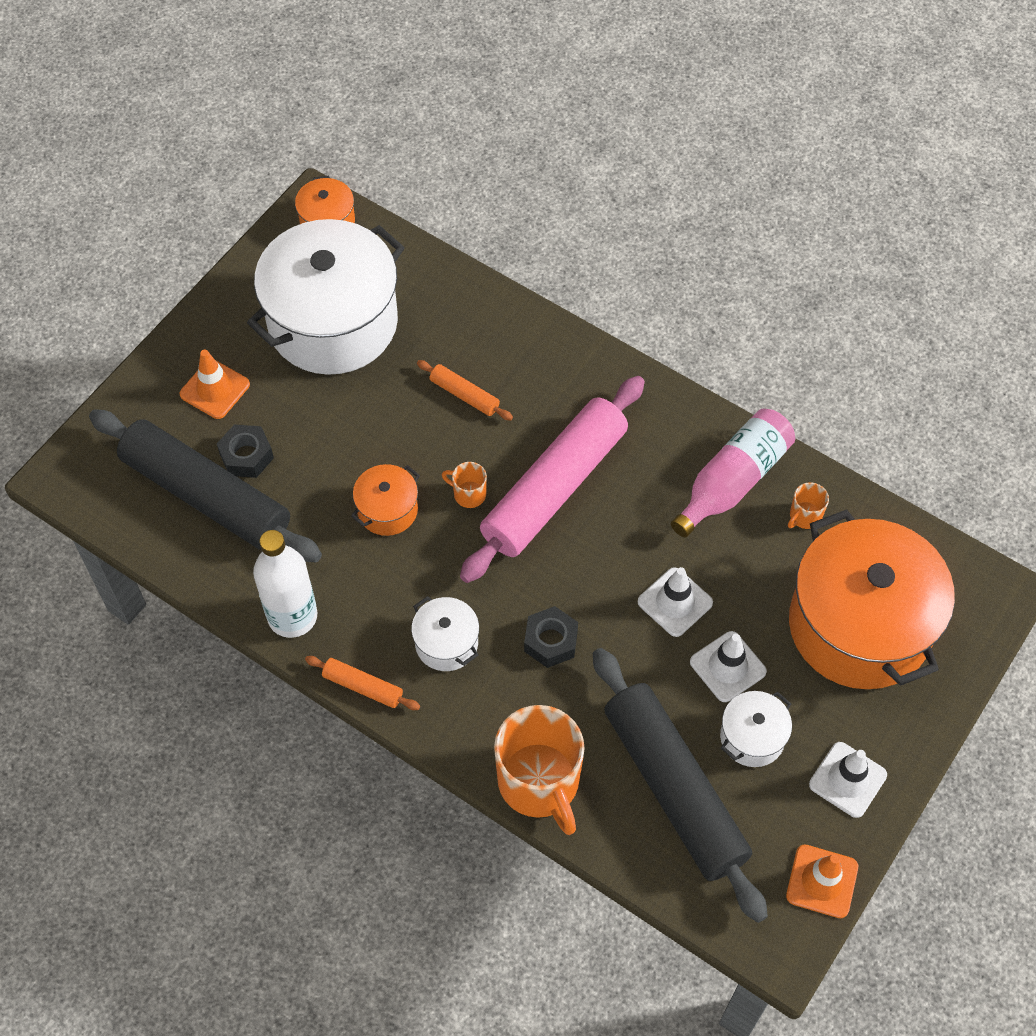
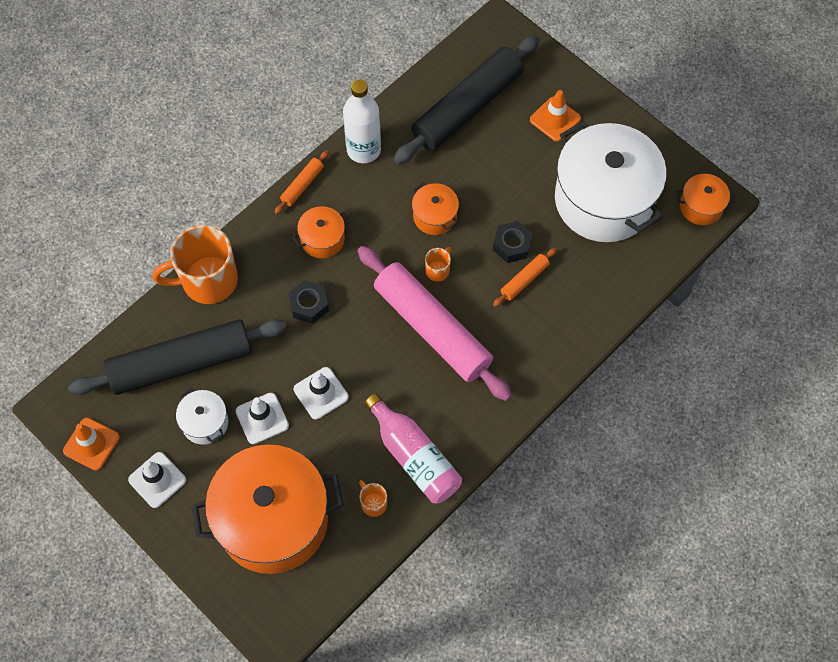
camera: 100 degrees right, 5 degrees up
(246, 456) = (495, 134): black nut -> black nut (512, 245)
(446, 643) = (322, 239): white pot -> orange pot

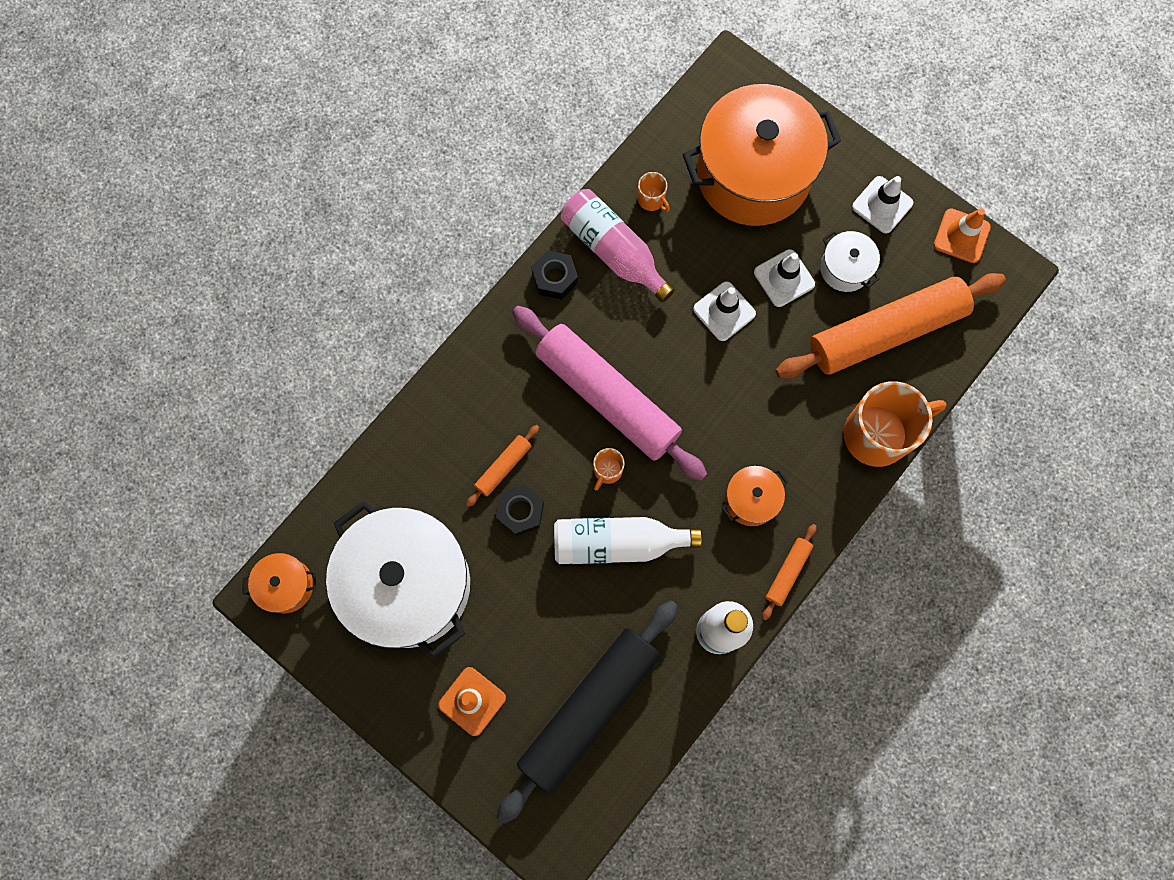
camera: 175 degrees right, 10 degrees up
(181, 363) = (885, 332): black rolling pin -> orange rolling pin
(309, 305) = (754, 414): black nut -> black nut (555, 278)
(435, 216) = (617, 543): orange pot -> white bottle

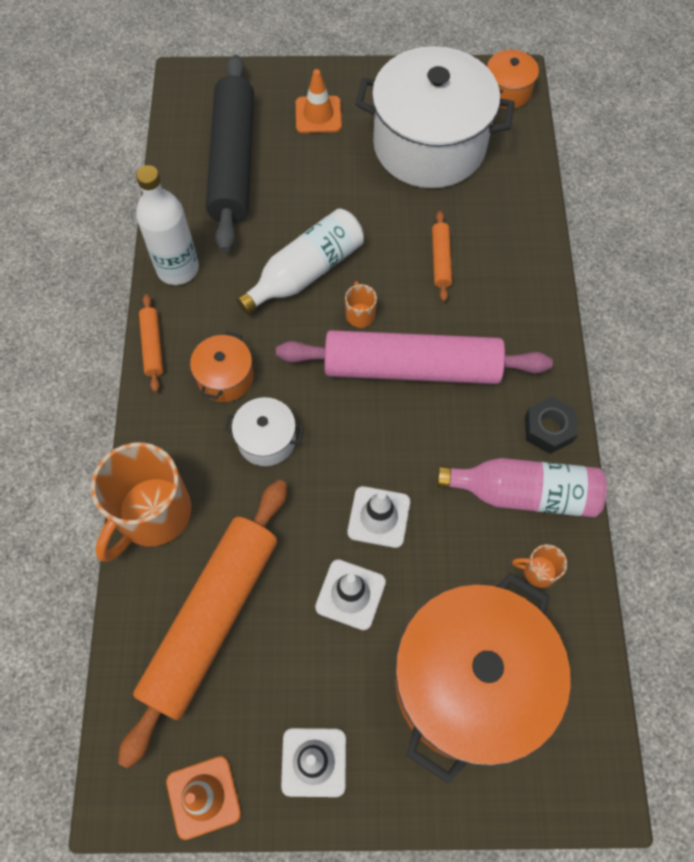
camera: 140 degrees right, 10 degrees down
(520, 512) = (398, 241): black nut -> none
(845, 268) = (299, 654): white pot -> white pot (266, 440)

